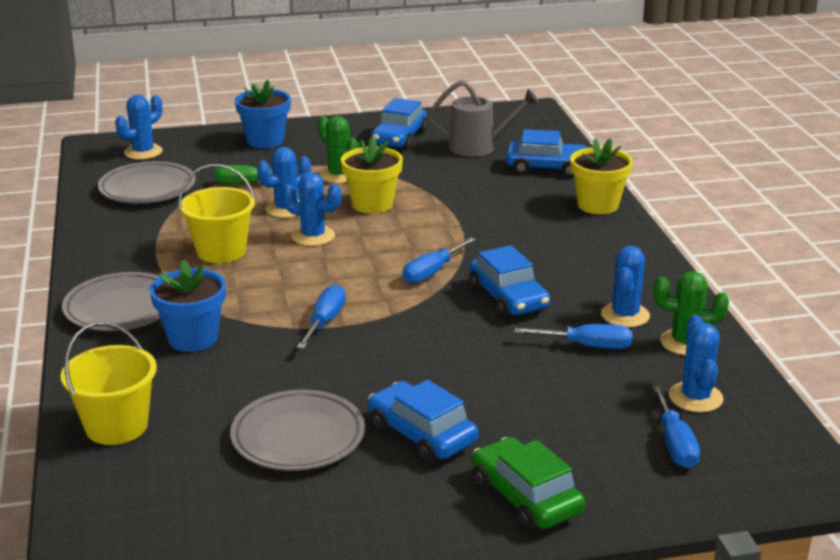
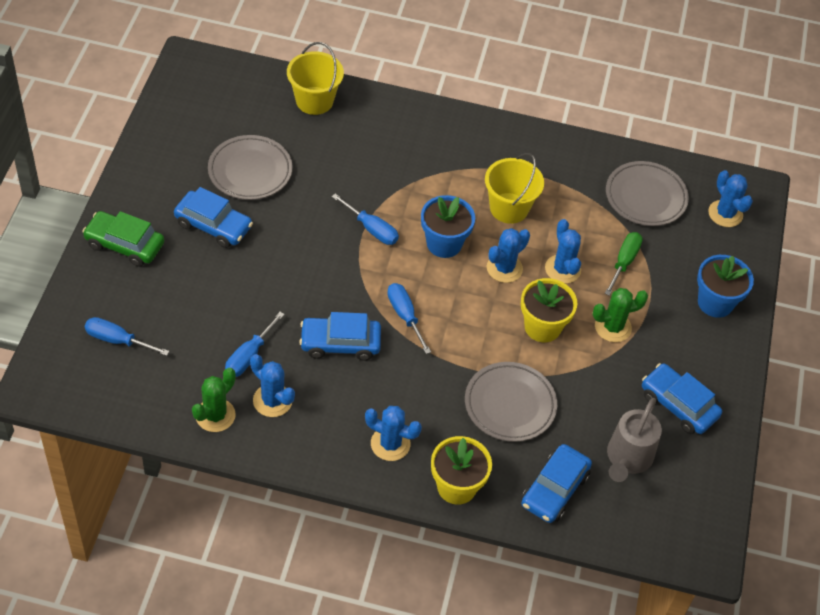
camera: 110 degrees right, 25 degrees up
(121, 308) = (453, 135): grey plate -> grey plate (510, 405)
(193, 338) = (392, 158): blue flower pot -> blue flower pot (444, 243)
(421, 434) = (213, 225): blue car -> blue car turned 45 degrees clockwise
(525, 497) = (124, 245): green car -> green car turned 150 degrees counterclockwise
(695, 397) = (152, 380): blue cactus -> blue cactus (390, 444)

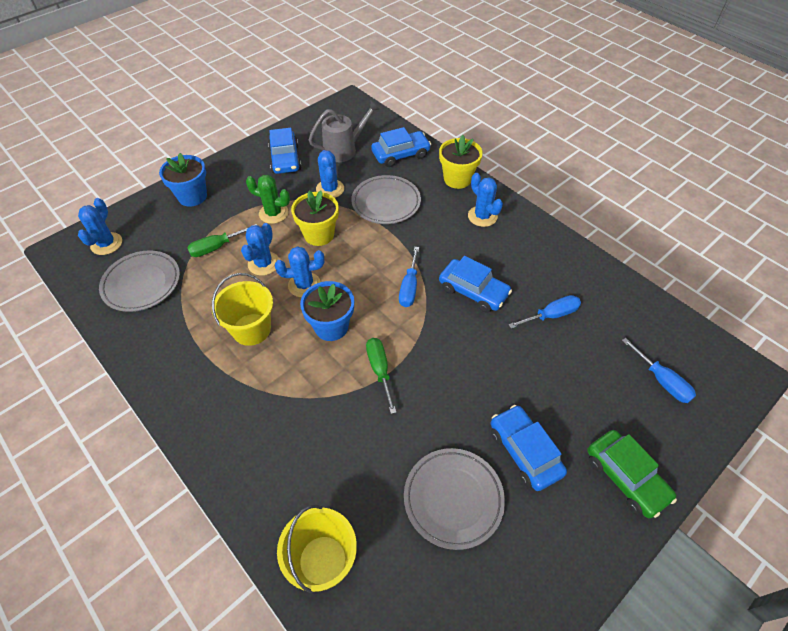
camera: 140 degrees left, 0 degrees up
(215, 415) = (598, 286): green cactus -> none
(272, 400) = (549, 276): blue cactus -> blue cactus (330, 189)
(371, 229) = (380, 370): blue screwdriver -> green screwdriver

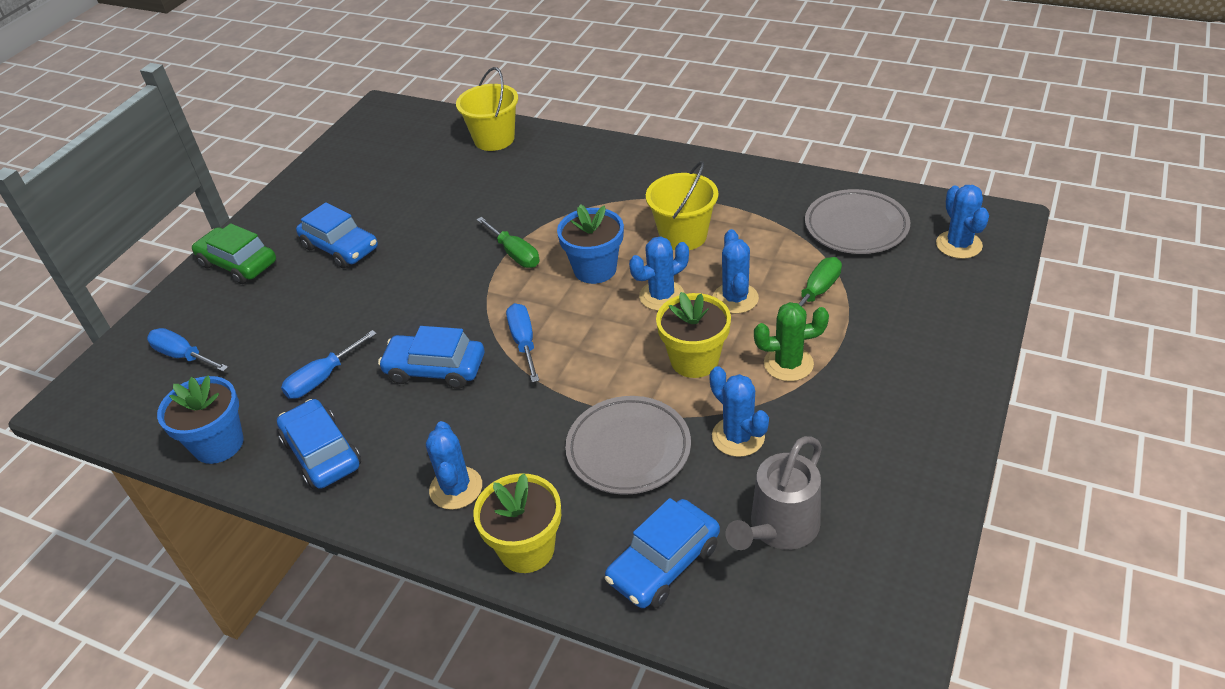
camera: 160 degrees right, 10 degrees down
(192, 196) = (934, 340): blue flower pot -> blue flower pot (218, 444)
(285, 159) = (865, 462): blue car -> blue car (322, 453)
(453, 499) = (401, 199): grey plate -> none
(482, 216) = (456, 488): blue cactus -> blue cactus turned 45 degrees clockwise

